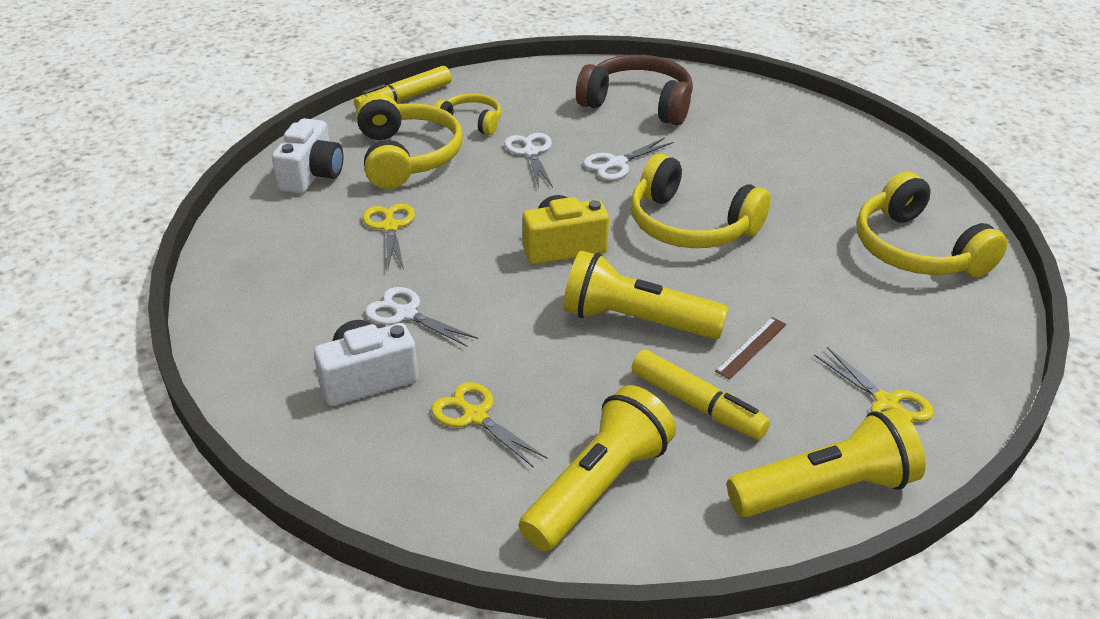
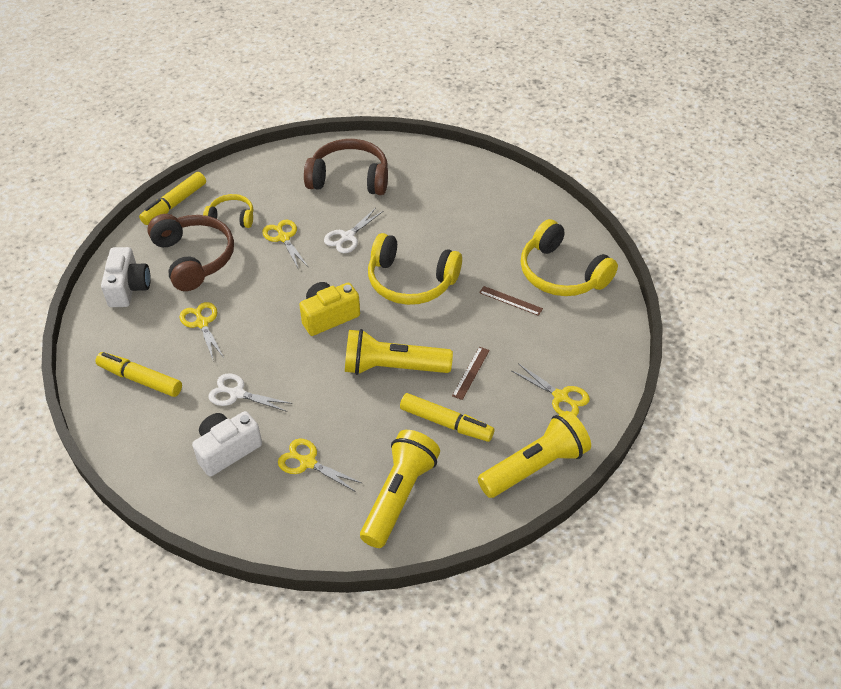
camera: 15 degrees left, 10 degrees up
(284, 275) = (140, 379): none -> yellow marker
(406, 157) = (194, 258): yellow headphones -> brown headphones
(531, 152) = (284, 238): white scissors -> yellow scissors
(832, 270) = (510, 301): none -> brown ruler

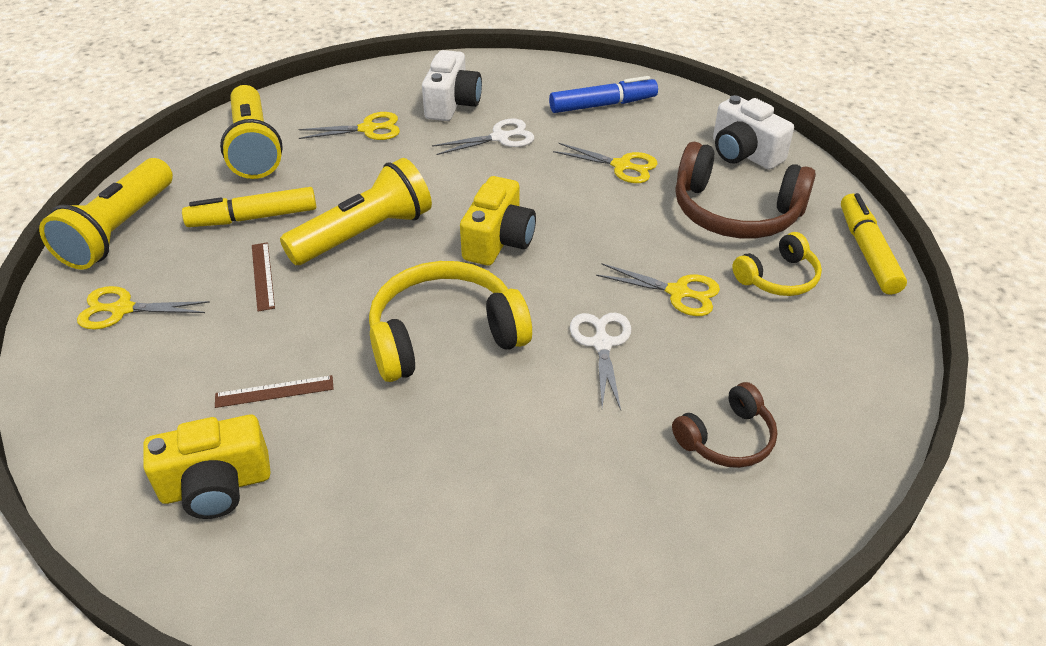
camera: 140 degrees right, 5 degrees down
(140, 379) = (602, 105): yellow marker -> blue marker
(349, 178) = (727, 438): brown headphones -> brown headphones, size x0.56
(561, 273) = (216, 486): yellow headphones -> yellow camera

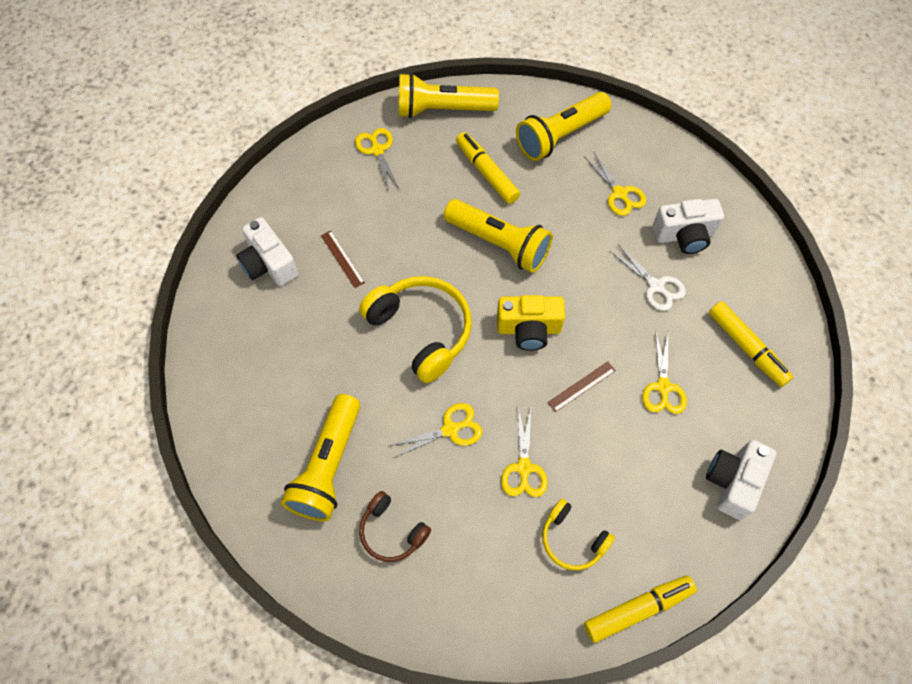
camera: 70 degrees right, 20 degrees up
(216, 486) = (269, 264): yellow camera -> white camera
(263, 276) = (434, 206): brown ruler -> brown ruler (581, 386)
(602, 105) = (746, 347): blue marker -> yellow marker
(602, 344) = (450, 429): white scissors -> yellow scissors
(606, 488) = (328, 466): none -> yellow flashlight
(735, 212) = (643, 491): brown headphones -> none

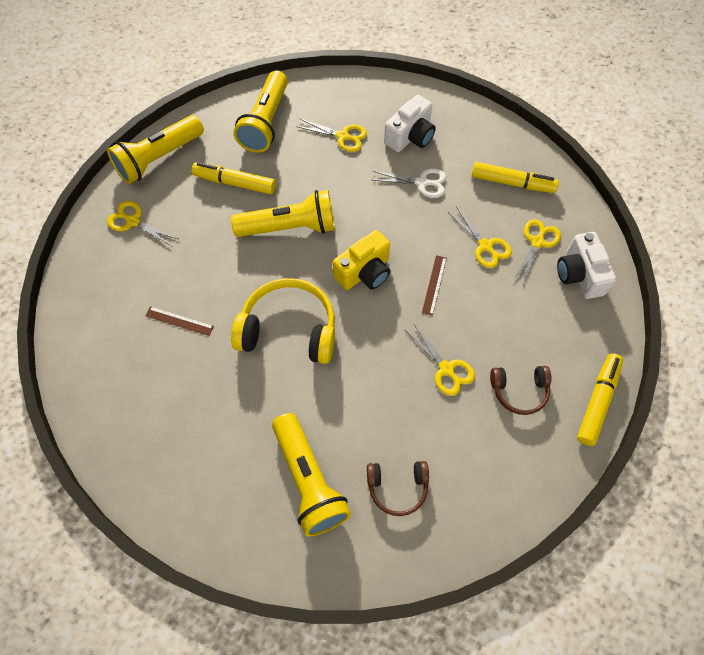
camera: 40 degrees left, 0 degrees up
(269, 264) = (121, 367): white camera -> none
(450, 429) = (373, 383): yellow scissors -> yellow scissors (537, 242)
(572, 539) = (519, 391): yellow headphones -> brown headphones

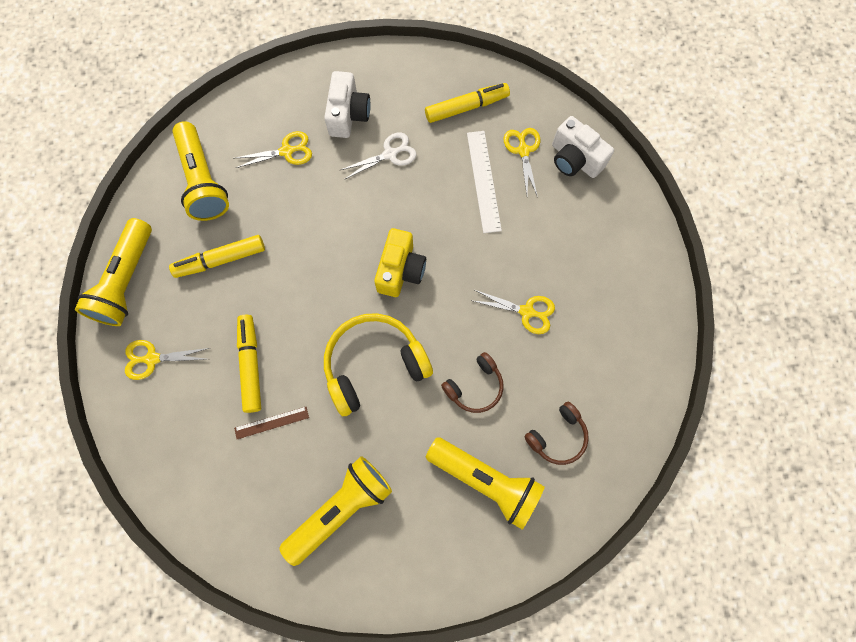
camera: 35 degrees left, 10 degrees up
(290, 227) = (304, 270): yellow flashlight -> yellow flashlight (340, 508)
(434, 285) = (466, 243): brown ruler -> none
(485, 246) = (484, 181): yellow scissors -> white ruler
(519, 391) = (594, 292): brown headphones -> brown headphones (474, 386)
(597, 402) = (657, 261): yellow marker -> yellow marker (251, 365)

